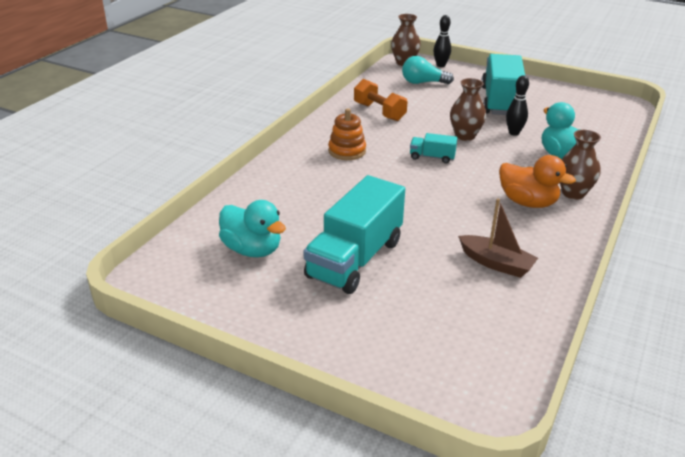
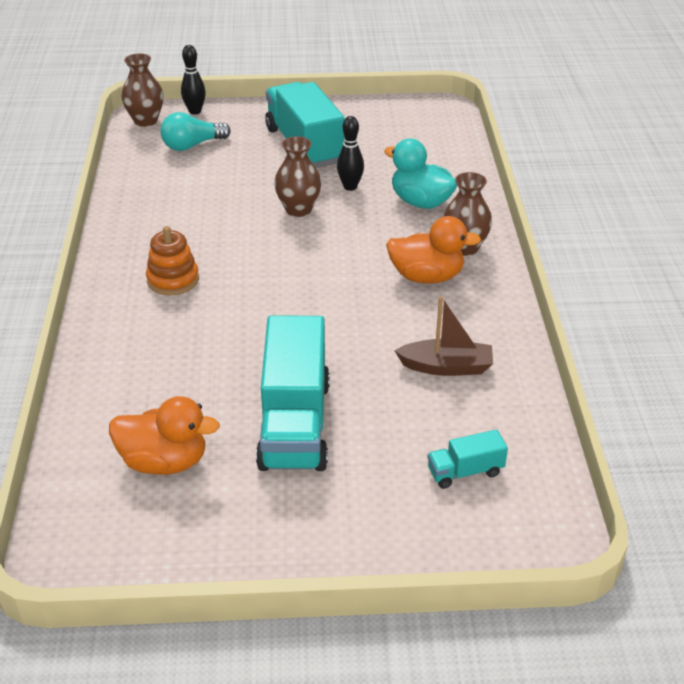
camera: 30 degrees left, 5 degrees up
(252, 249) = (164, 462): turquoise duck -> orange duck
(379, 112) = (170, 208): orange dumbbell -> none
(432, 157) = (282, 253): turquoise truck -> turquoise truck (465, 472)

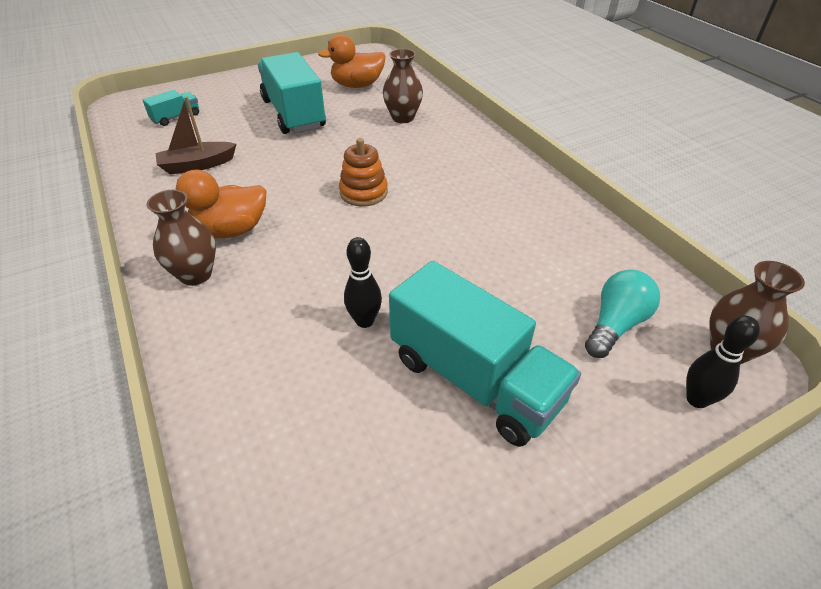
camera: 155 degrees right, 5 degrees up
(173, 280) = (454, 168): orange stacking toy -> orange stacking toy (363, 192)
(298, 209) = (403, 268): brown vase -> brown vase (403, 118)
(421, 202) = (263, 325): turquoise duck -> none

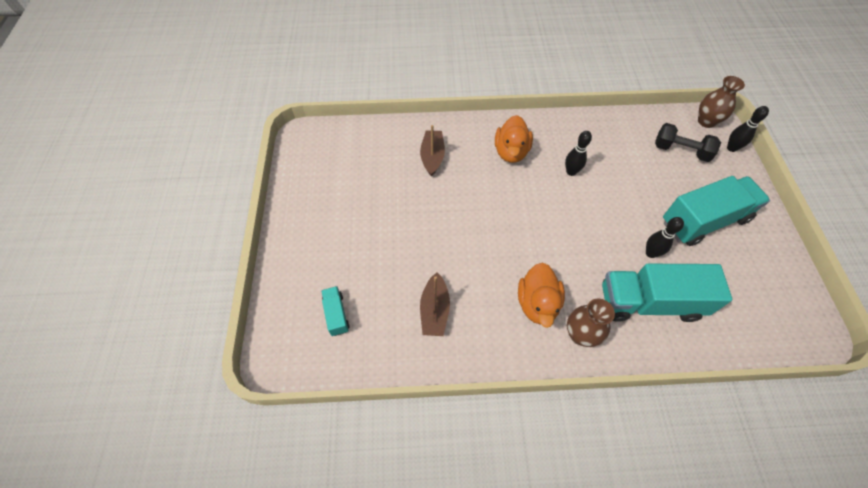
camera: 65 degrees left, 15 degrees up
(293, 114) = (384, 223): turquoise truck -> turquoise truck (649, 302)
(357, 85) = (360, 166): orange duck -> orange duck (511, 152)
(363, 192) = (523, 213): orange stacking toy -> none
(403, 118) = (432, 157): brown vase -> brown boat
(463, 216) = (571, 172): none -> black bowling pin
(615, 325) = (681, 151): turquoise light bulb -> black dumbbell

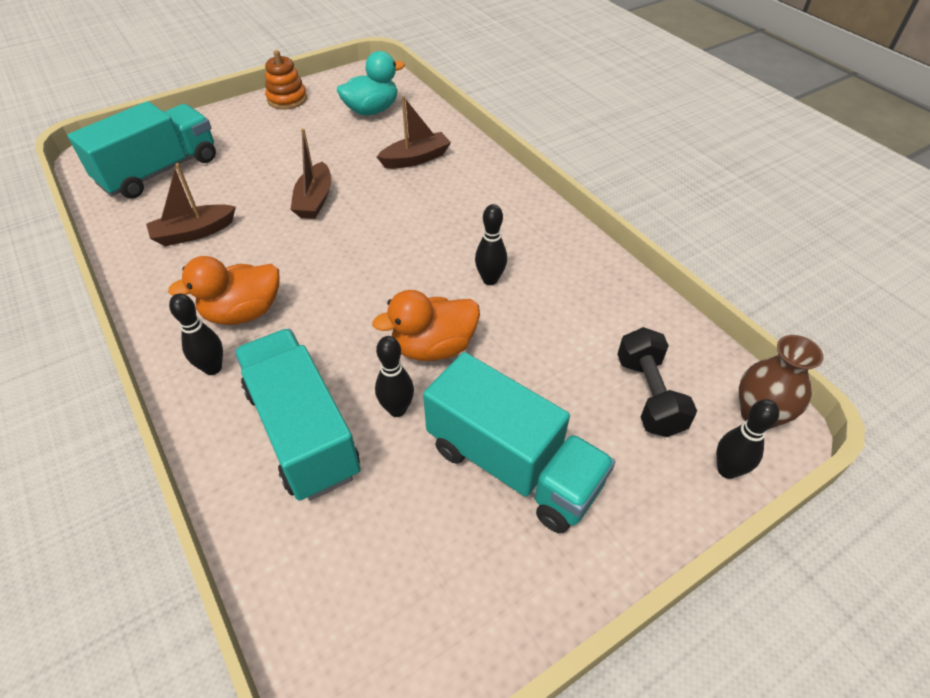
camera: 60 degrees right, 10 degrees down
(296, 200) = (287, 99): none -> orange stacking toy
(336, 314) = (160, 171): turquoise truck -> turquoise truck, size x2.20
(354, 156) = (372, 110): none -> turquoise duck
(442, 227) = (314, 200): none -> brown boat
(511, 152) = (478, 215): orange duck -> orange duck (433, 347)
(580, 334) = (213, 368): brown vase -> black bowling pin

